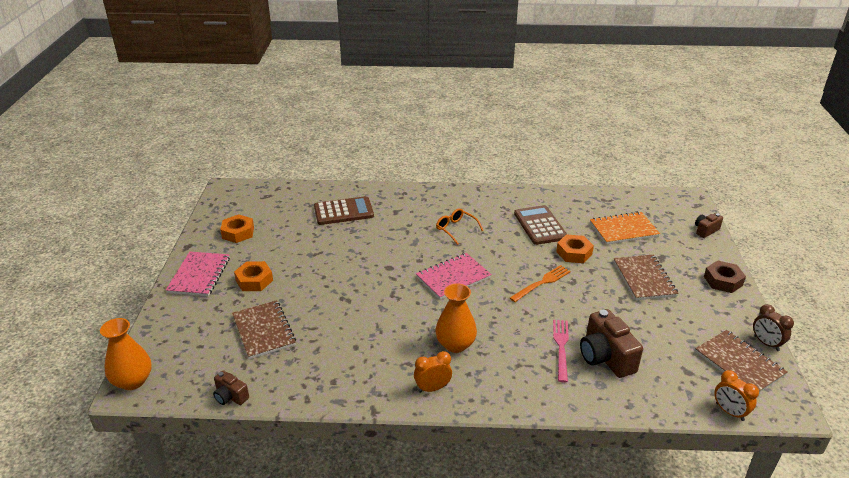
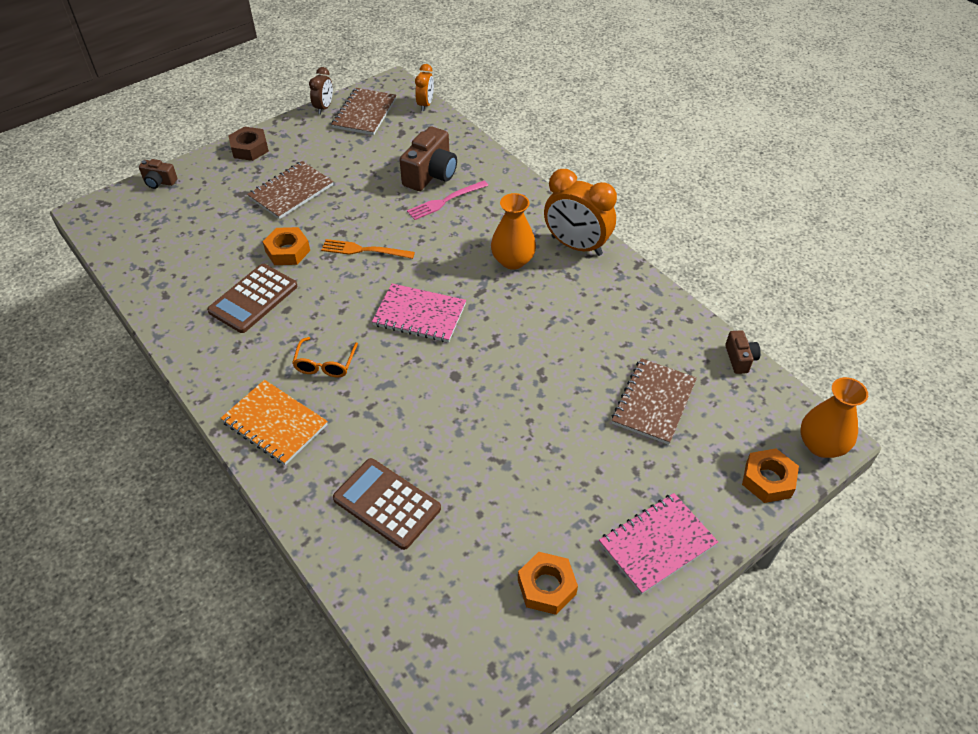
camera: 130 degrees left, 15 degrees up
(254, 280) = (603, 478): orange nut -> orange nut (768, 480)
(432, 388) = (576, 246): orange clock -> orange clock, size x1.85
(623, 230) = (206, 235): orange notebook -> orange notebook (275, 423)

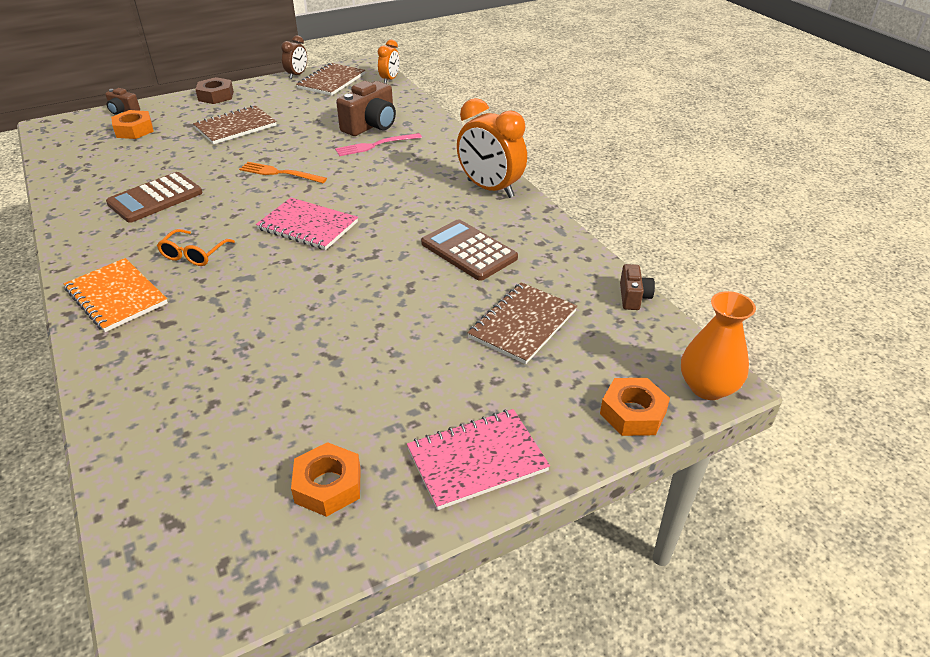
camera: 10 degrees right, 10 degrees down
(287, 251) = (208, 167): orange nut -> orange nut (134, 130)
(387, 504) = (190, 380): brown calculator -> brown calculator (468, 251)
(513, 260) = (421, 194): orange vase -> none

